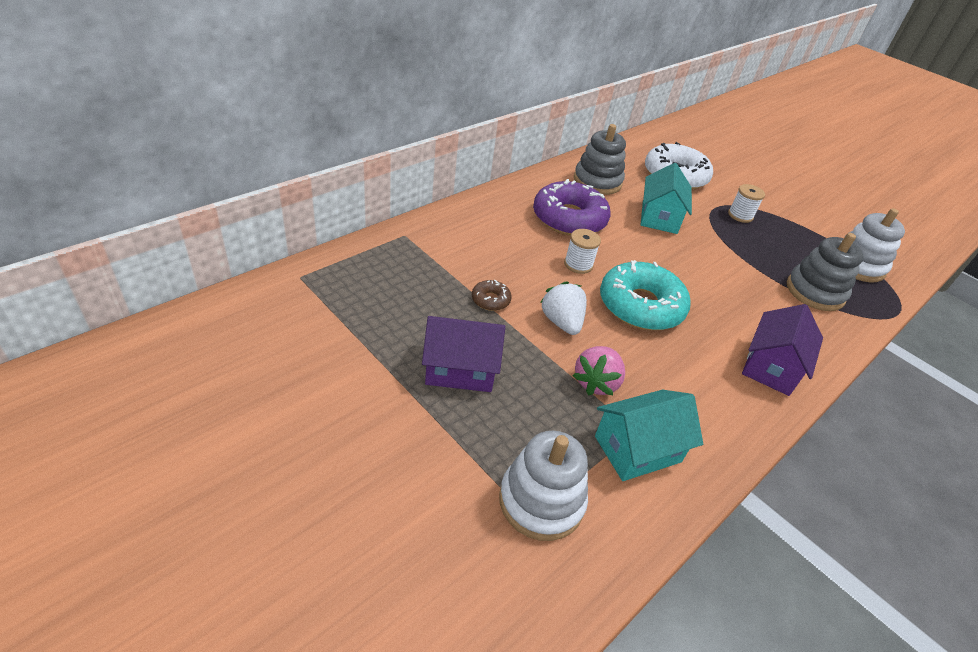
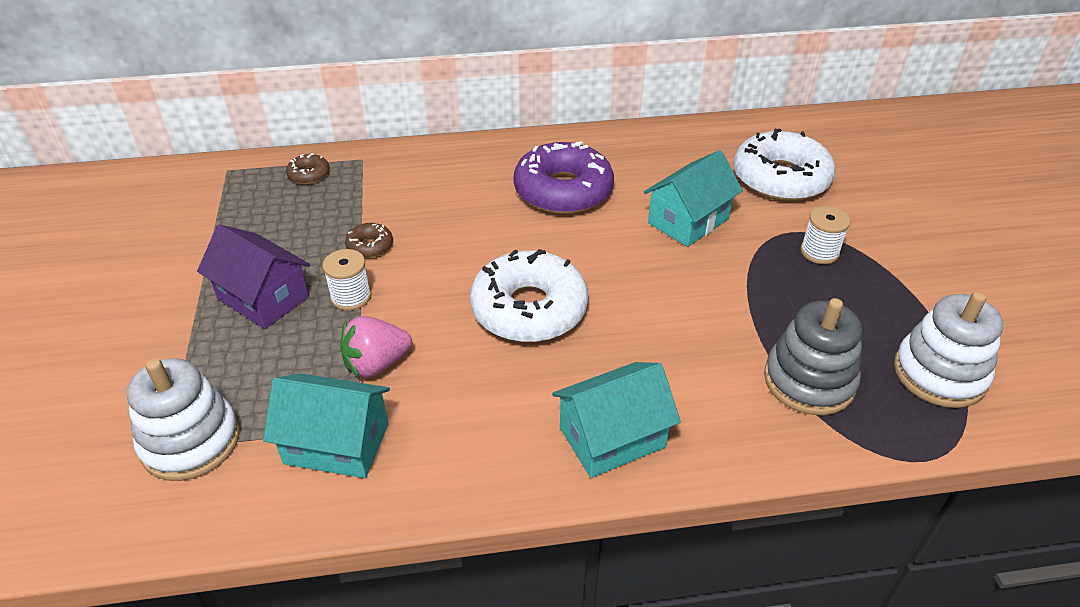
camera: 40 degrees right, 0 degrees up
(377, 260) = (309, 175): none -> brown donut
(561, 322) = (416, 293): white strawberry -> none
(578, 264) = (510, 242): white spool -> white spool (351, 297)
(597, 181) = (655, 159): grey stacking toy -> none
(640, 306) = (529, 309): turquoise donut -> white donut
(771, 366) = (612, 437): purple house -> turquoise house

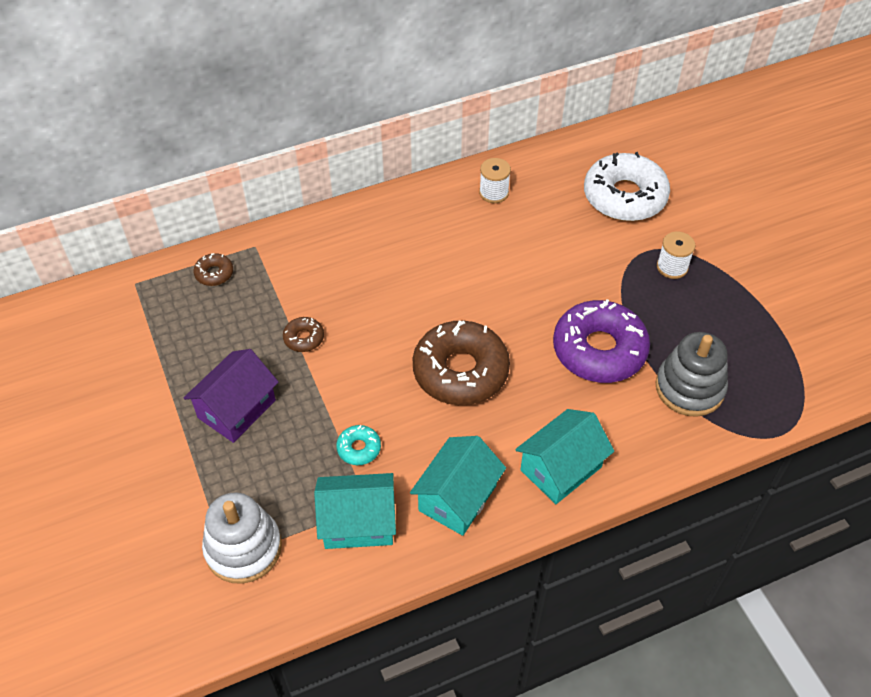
camera: 15 degrees left, 10 degrees up
(263, 298) = (236, 409): purple house -> purple house turned 75 degrees counterclockwise
(351, 297) = (310, 392): white spool -> white spool (494, 193)
(376, 364) = (359, 448): pink strawberry -> turquoise donut
(529, 309) = (460, 371): white donut -> brown donut
(563, 191) = (447, 246): purple donut -> purple donut (599, 350)
(688, 221) = (561, 257): turquoise house -> turquoise house (457, 498)
(939, 374) = (780, 361): white stacking toy -> none

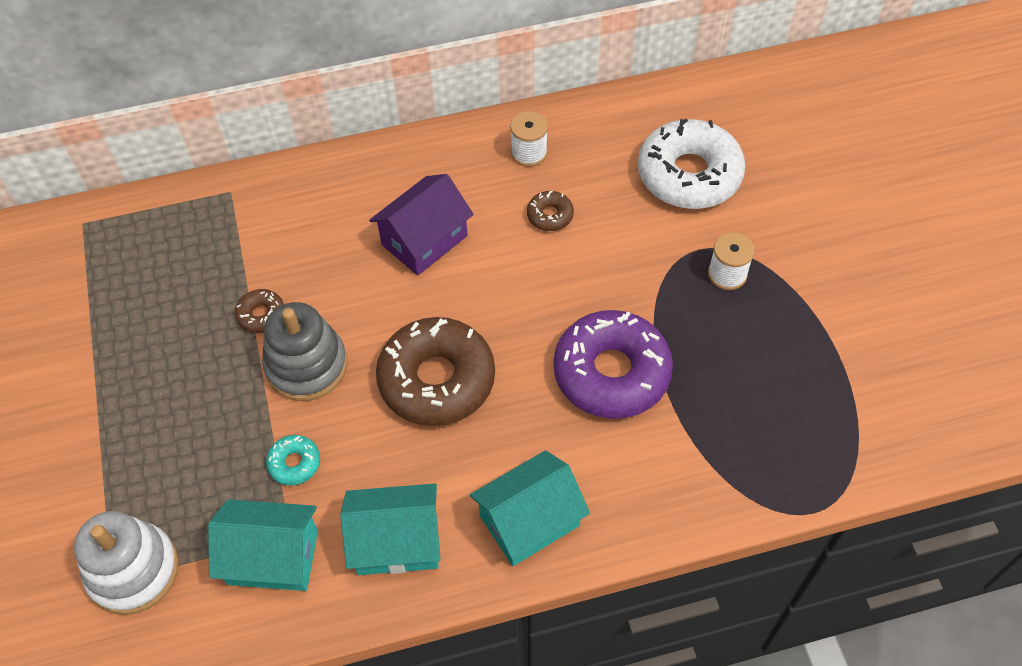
camera: 10 degrees right, 5 degrees up
(214, 273) = (176, 221): brown donut -> brown donut (550, 215)
(236, 409) = (164, 395): purple house -> purple house (424, 240)
(457, 498) = (397, 542): turquoise house -> turquoise house turned 45 degrees clockwise
(689, 388) = (712, 436): grey stacking toy -> grey stacking toy (306, 365)

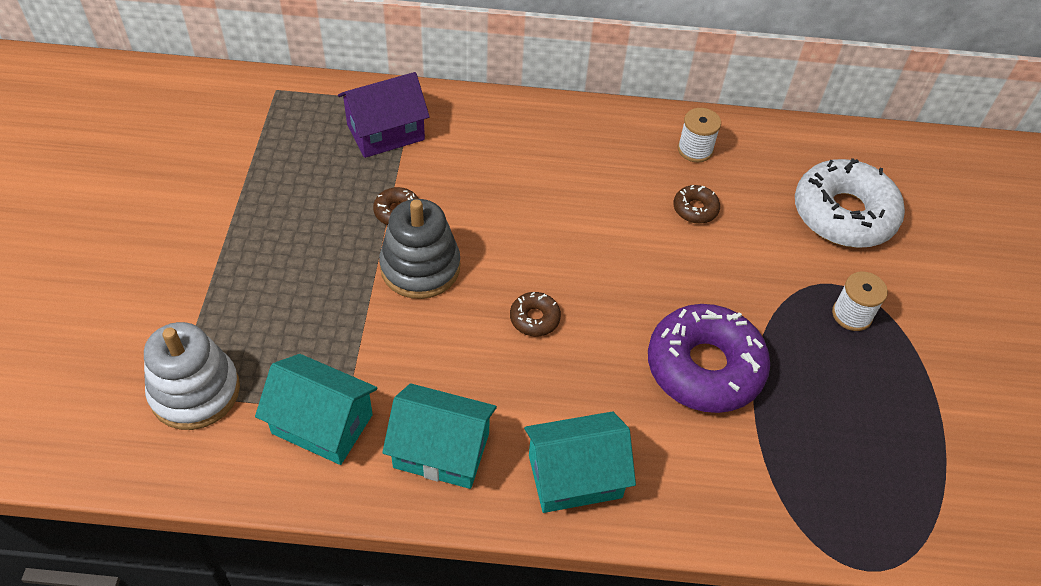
camera: 15 degrees right, 5 degrees down
(294, 463) = (375, 348): turquoise donut -> none
(424, 240) = (569, 194): purple house -> purple house (385, 132)
(437, 379) = (534, 318): brown donut -> brown donut, size x0.44

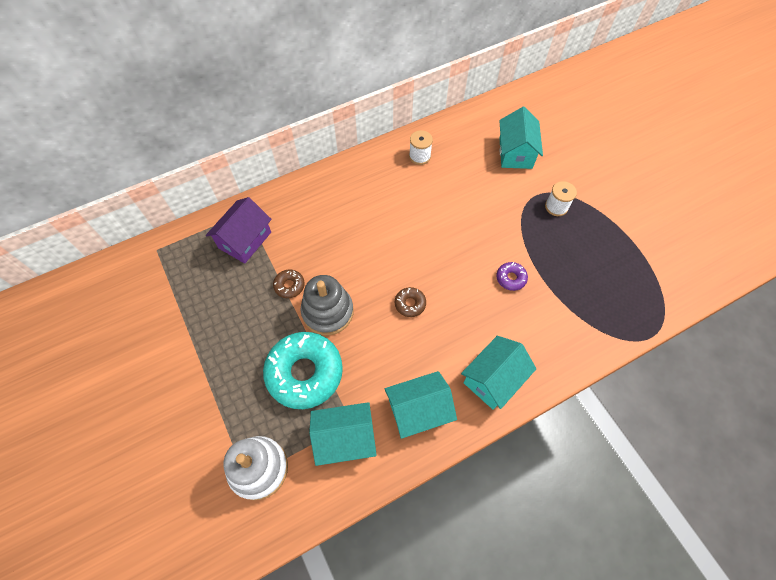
camera: 30 degrees left, 10 degrees up
(335, 320) = (304, 373): none -> turquoise donut
(695, 209) = (444, 191): brown donut -> none
(704, 367) = (511, 278): purple donut -> purple donut, size x0.44
(844, 214) = (515, 153): white donut -> turquoise house

